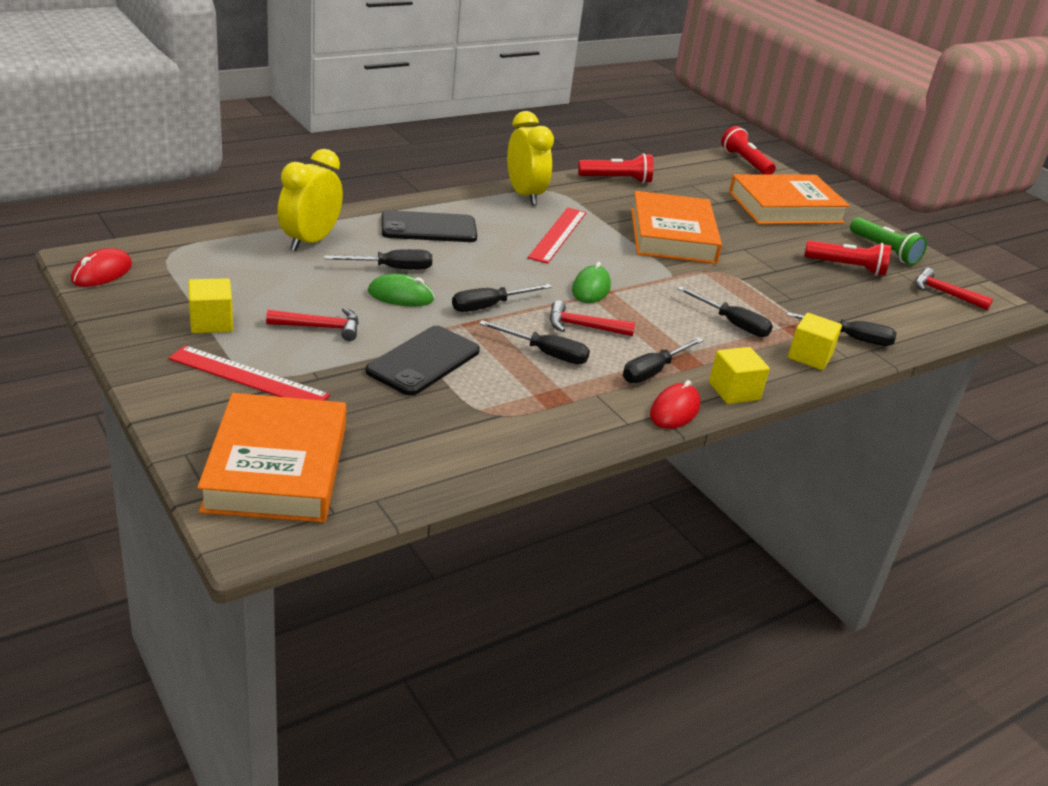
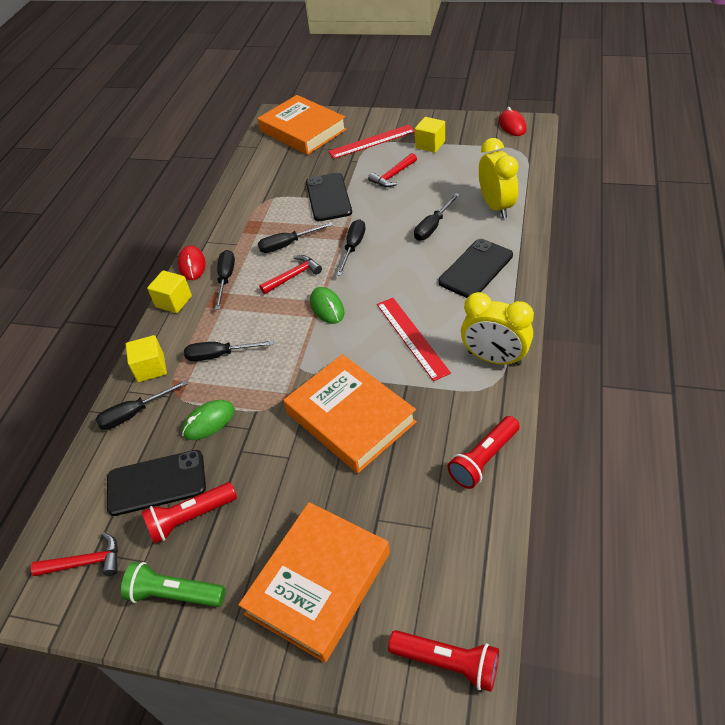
camera: 145 degrees right, 15 degrees up
(401, 296) = (398, 216): green mouse -> green mouse (209, 422)
(861, 294) = (156, 483): none -> black phone

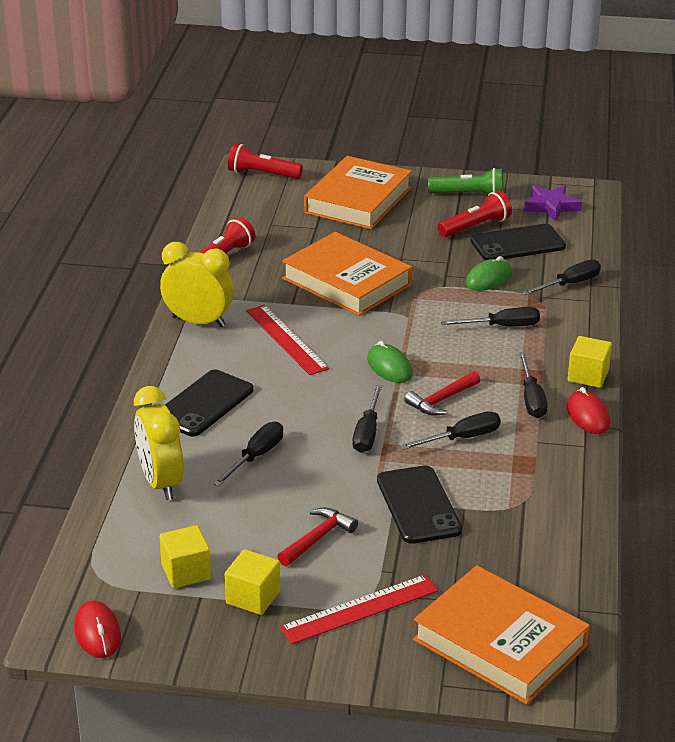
camera: 170 degrees right, 15 degrees down
(85, 562) = (551, 206): red hammer -> purple star
(151, 368) = (575, 317): yellow cube -> yellow cube (186, 572)

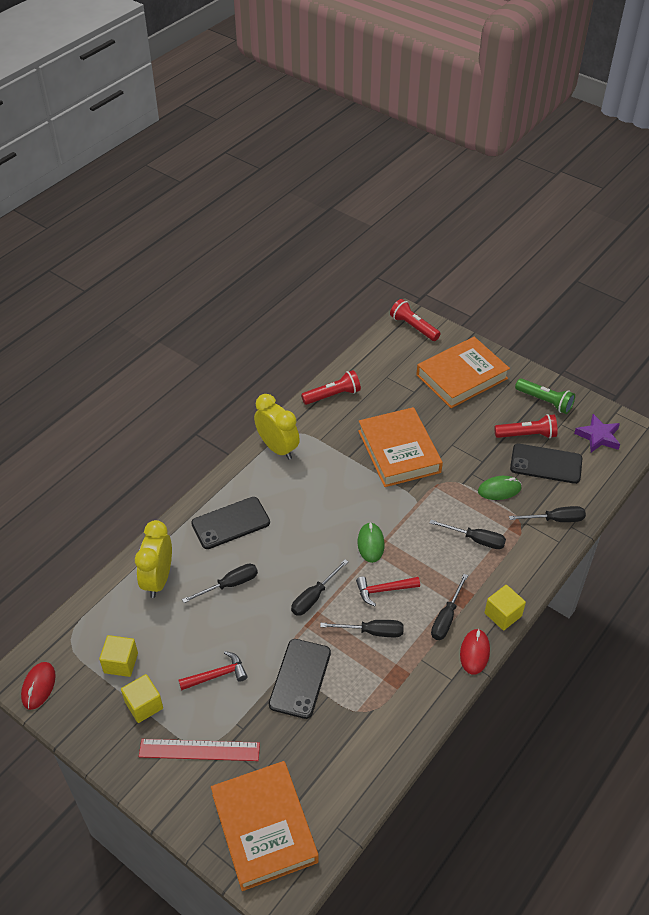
camera: 30 degrees right, 15 degrees up
(286, 339) = (322, 488): red ruler -> none

